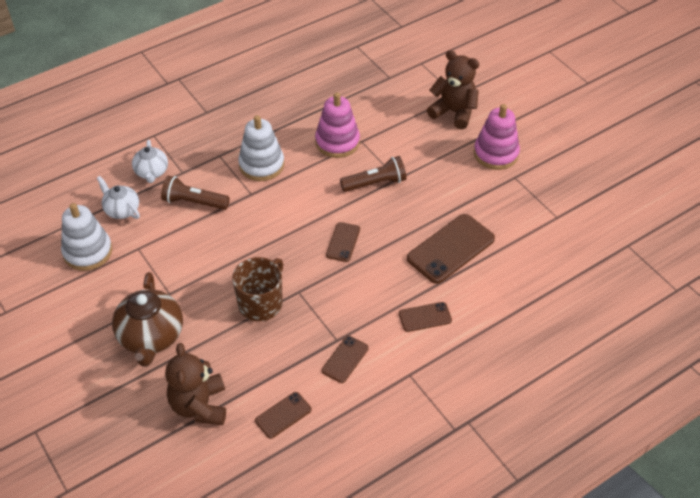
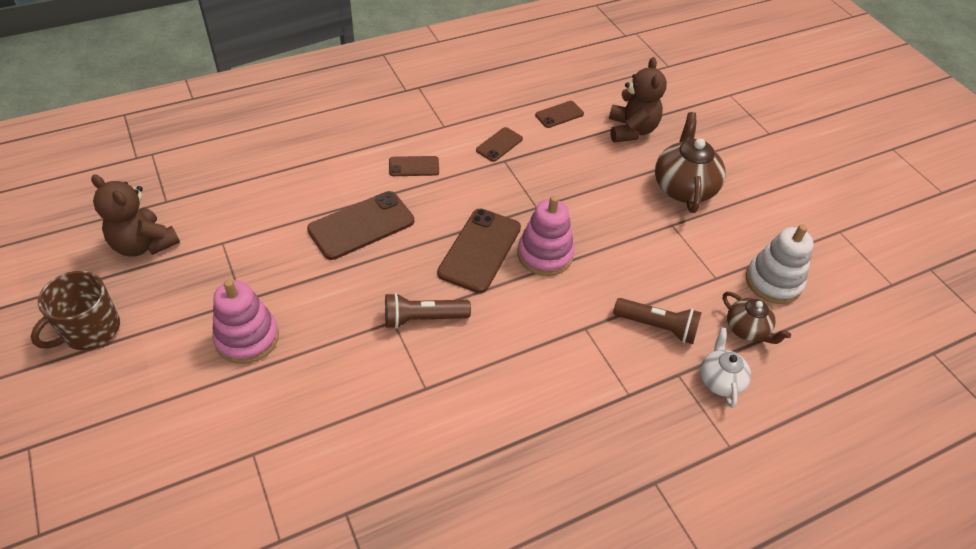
camera: 175 degrees left, 0 degrees up
(121, 210) = (747, 329): white teapot -> brown teapot
(261, 165) = (570, 369): white stacking toy -> none
(261, 303) = (575, 202): brown mug -> brown mug (90, 330)
(337, 142) = (460, 391): pink stacking toy -> pink stacking toy (545, 255)
(343, 242) = (480, 250): brown phone -> brown phone, size x1.85
(454, 112) = (271, 419): brown teddy bear -> brown teddy bear (144, 244)

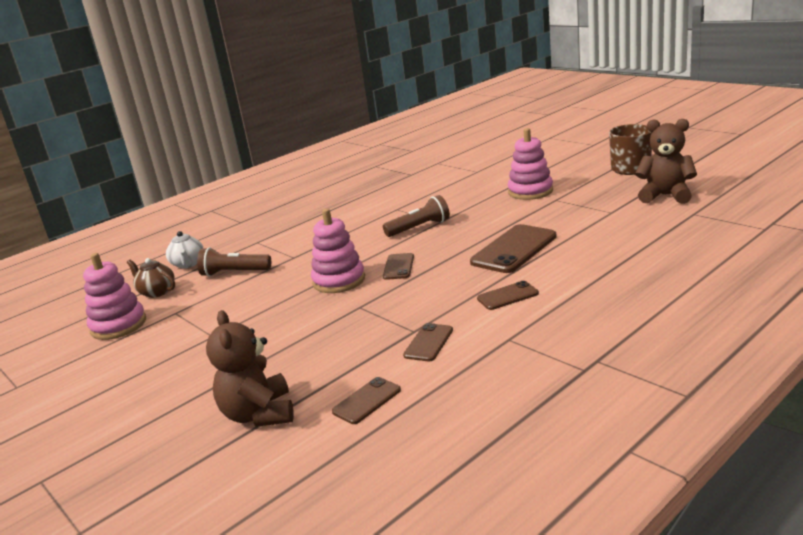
camera: 170 degrees right, 25 degrees down
(480, 250) = (398, 267): brown phone -> brown phone, size x0.54
(683, 187) = (194, 371): brown teapot -> none
(773, 282) = (118, 325): white stacking toy -> pink stacking toy

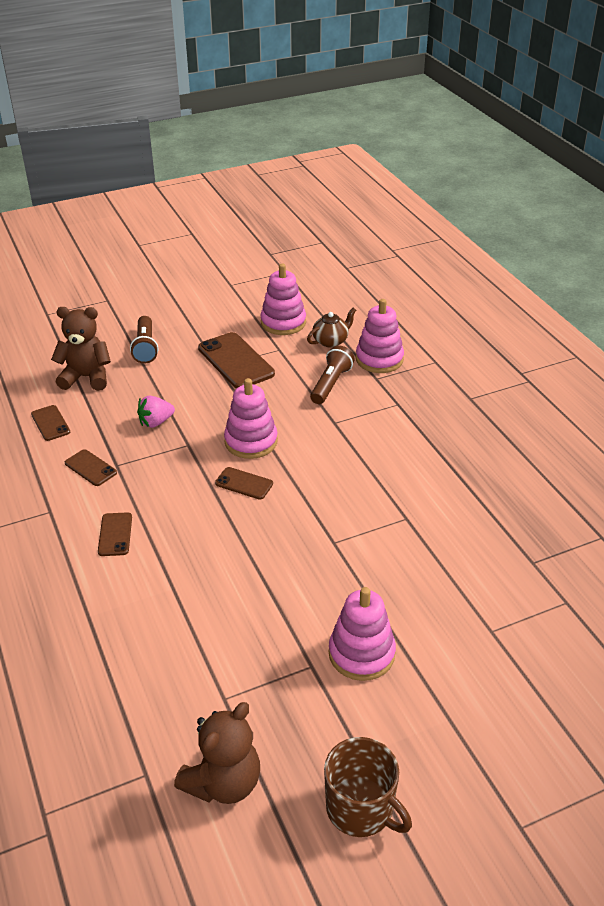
camera: 105 degrees right, 15 degrees up
(188, 264) = (379, 359): white teapot -> pink stacking toy
(332, 335) = (156, 422): none -> pink strawberry
(419, 228) = (329, 521): brown flashlight -> brown flashlight (145, 347)
(514, 249) = (204, 573): brown phone -> brown phone (236, 361)

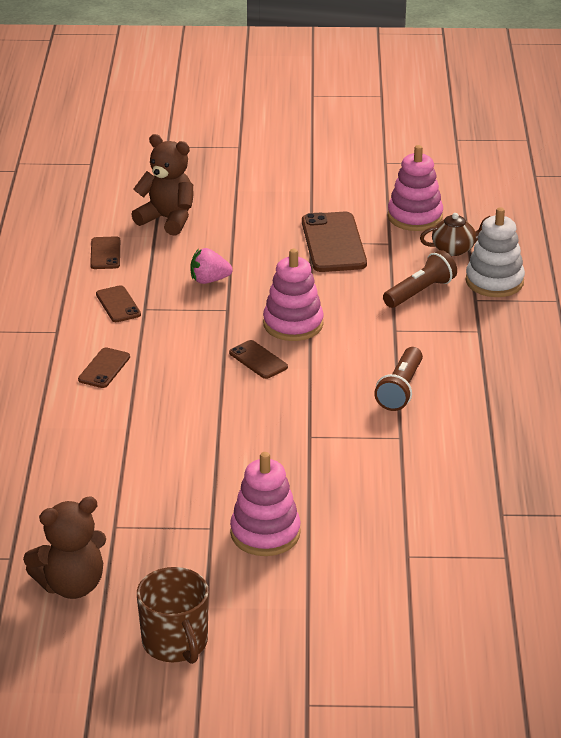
camera: 25 degrees right, 5 degrees down
(145, 347) = (247, 205): brown flashlight -> brown flashlight (400, 389)
(379, 359) = (494, 281): pink stacking toy -> white stacking toy

